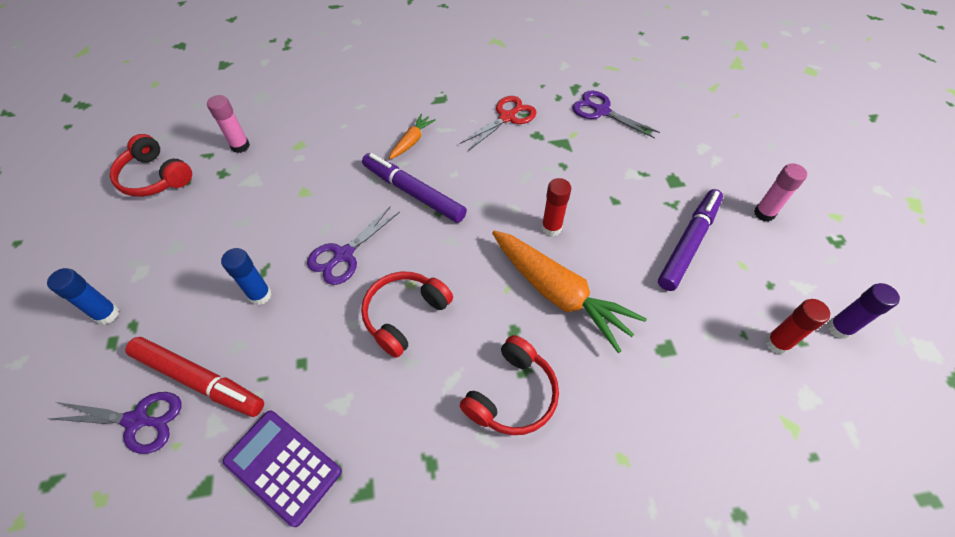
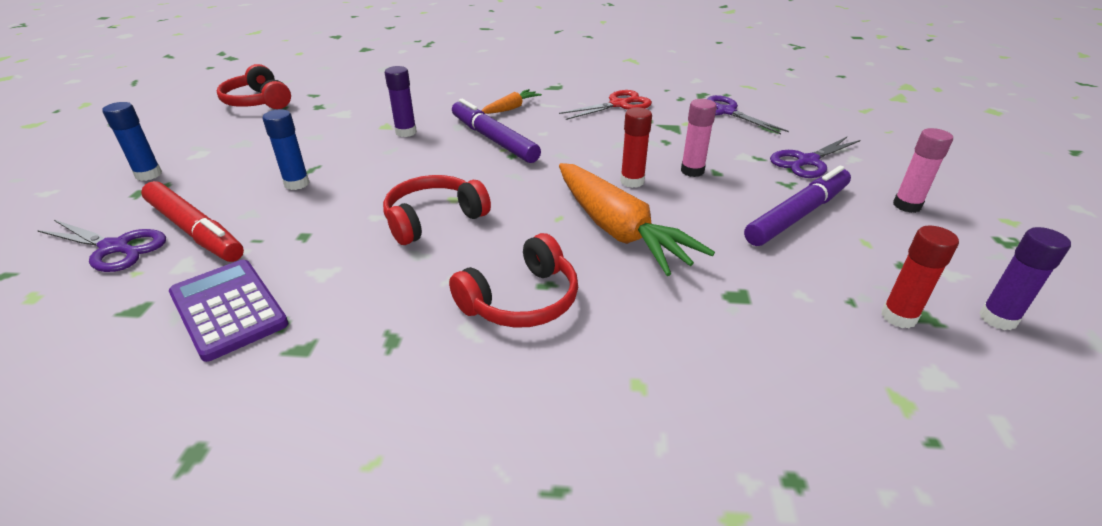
camera: 15 degrees right, 20 degrees down
(240, 146) = (346, 93): pink glue stick -> pink glue stick (692, 171)
(328, 198) = (406, 132): none -> purple glue stick
(343, 255) = (397, 169): purple scissors -> purple scissors (807, 161)

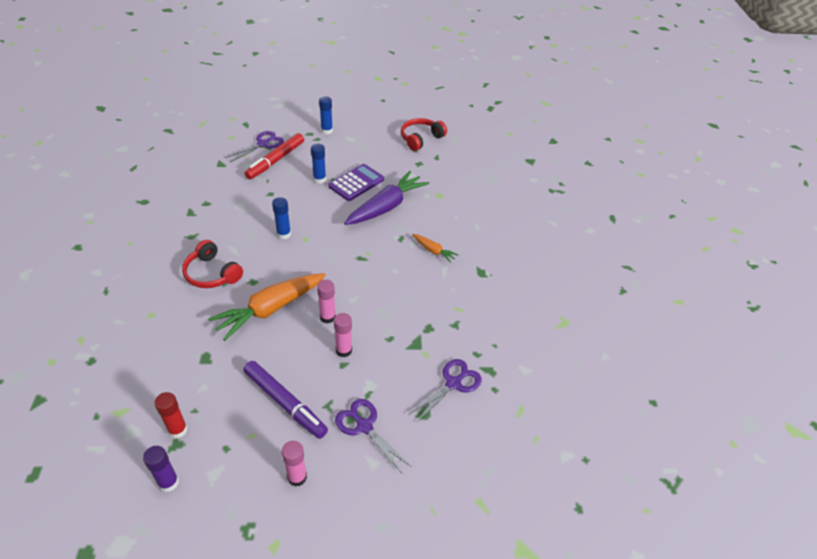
camera: 80 degrees right, 10 degrees up
(115, 248) = (263, 144): purple scissors -> purple scissors turned 150 degrees counterclockwise
(228, 309) = (217, 187): purple calculator -> purple calculator (356, 183)
(406, 132) = (386, 207): purple glue stick -> purple carrot
(433, 219) = (284, 234): red headphones -> blue glue stick
(493, 139) = (381, 247): purple marker -> none
(619, 104) = (453, 312): red scissors -> none
(632, 181) = (327, 317): red glue stick -> pink glue stick

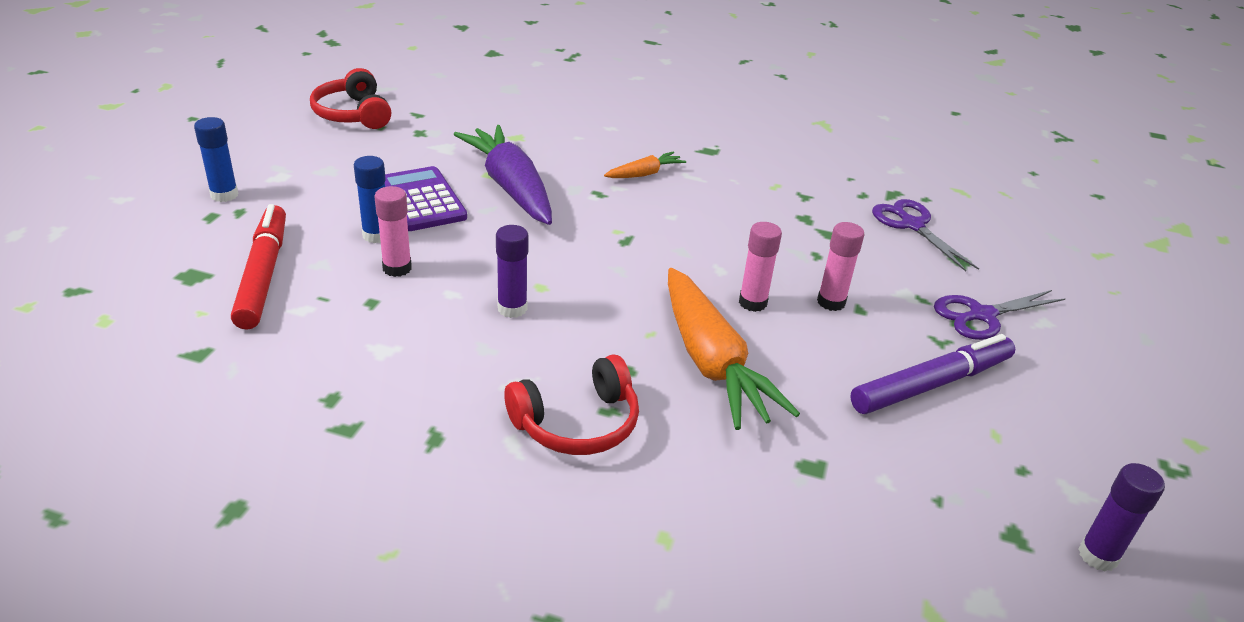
camera: 70 degrees left, 10 degrees down
(178, 430) = (982, 529): red glue stick -> none
(263, 144) = (184, 280): purple scissors -> none
(276, 160) = (263, 274): red marker -> red marker turned 150 degrees counterclockwise
(284, 234) = (512, 308): blue glue stick -> purple glue stick
(297, 477) = (1074, 398): pink glue stick -> pink glue stick (397, 268)

